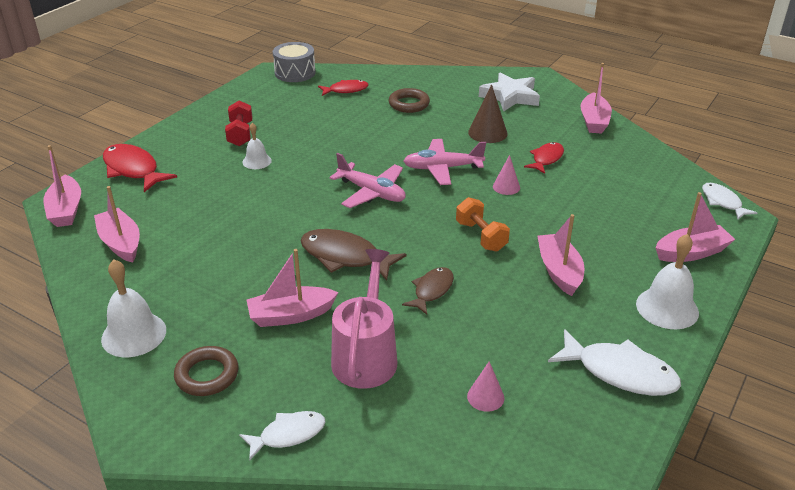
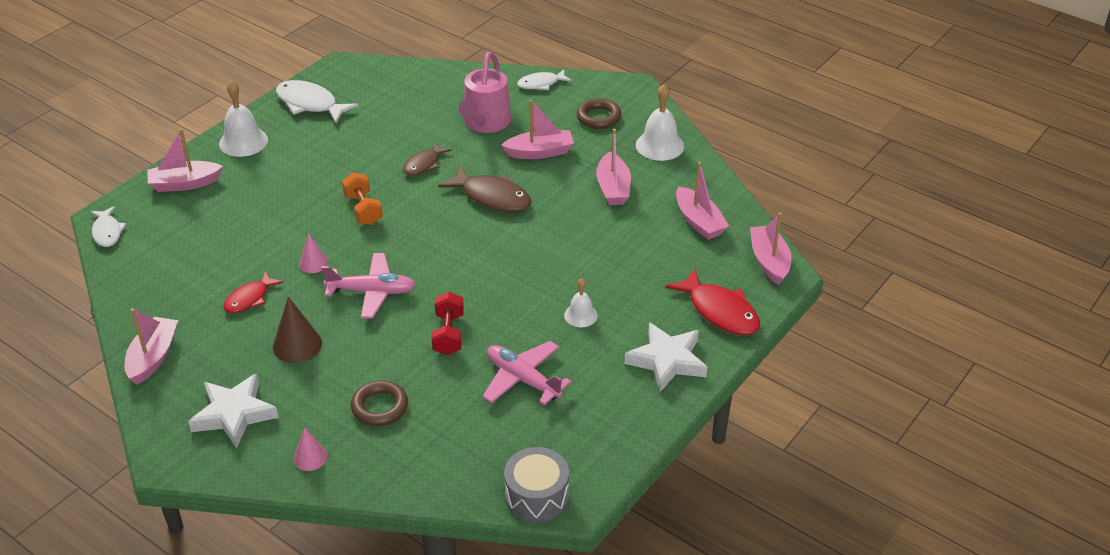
camera: 175 degrees left, 5 degrees up
(190, 137) = (667, 360): none -> white star
(240, 134) = (605, 361): red dumbbell -> red dumbbell (448, 334)
(346, 90) = (462, 445): red fish -> none
(371, 192) = (456, 264): pink plane -> pink plane (523, 379)
(485, 397) = (409, 96): pink cone -> pink cone (310, 457)
(559, 271) = (310, 174): pink boat -> pink boat (613, 188)

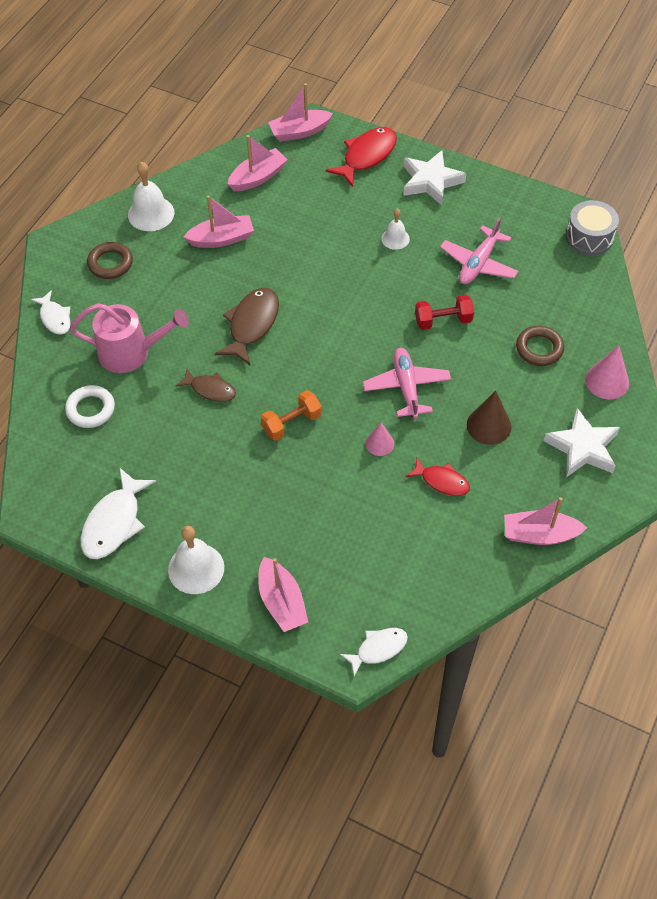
camera: 100 degrees left, 15 degrees up
(310, 457) = (607, 381): pink cone -> pink cone, size x1.57
(430, 98) = (90, 409): none -> white ring
(540, 152) = (175, 300): pink boat -> none

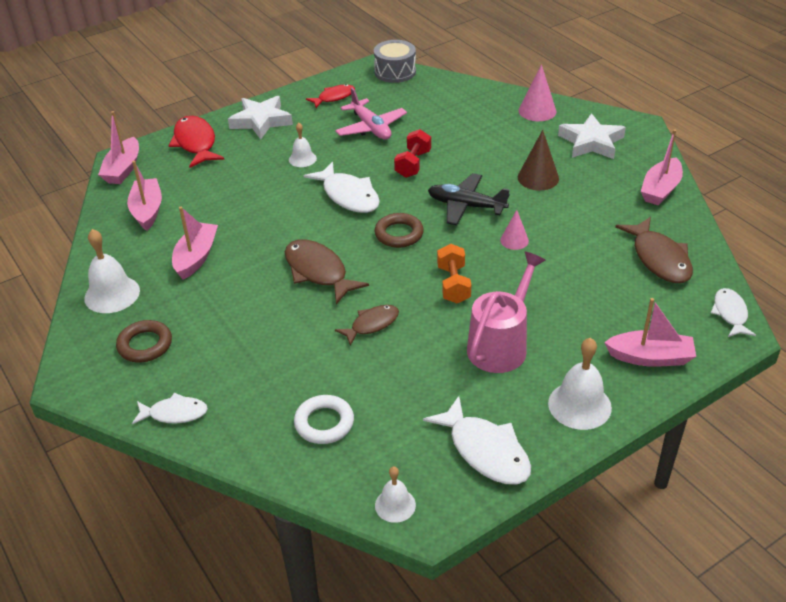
camera: 60 degrees left, 15 degrees down
(36, 488) = (395, 505): none -> white bell
(131, 352) = (276, 367): pink watering can -> pink watering can (500, 345)
(364, 296) = (348, 196): none -> white fish
(406, 387) = (466, 206): pink plane -> black plane
(425, 567) = (659, 259): none -> brown fish
(442, 481) = (577, 220): red fish -> red fish (334, 97)
(539, 348) = (481, 129): brown ring -> brown ring (399, 234)

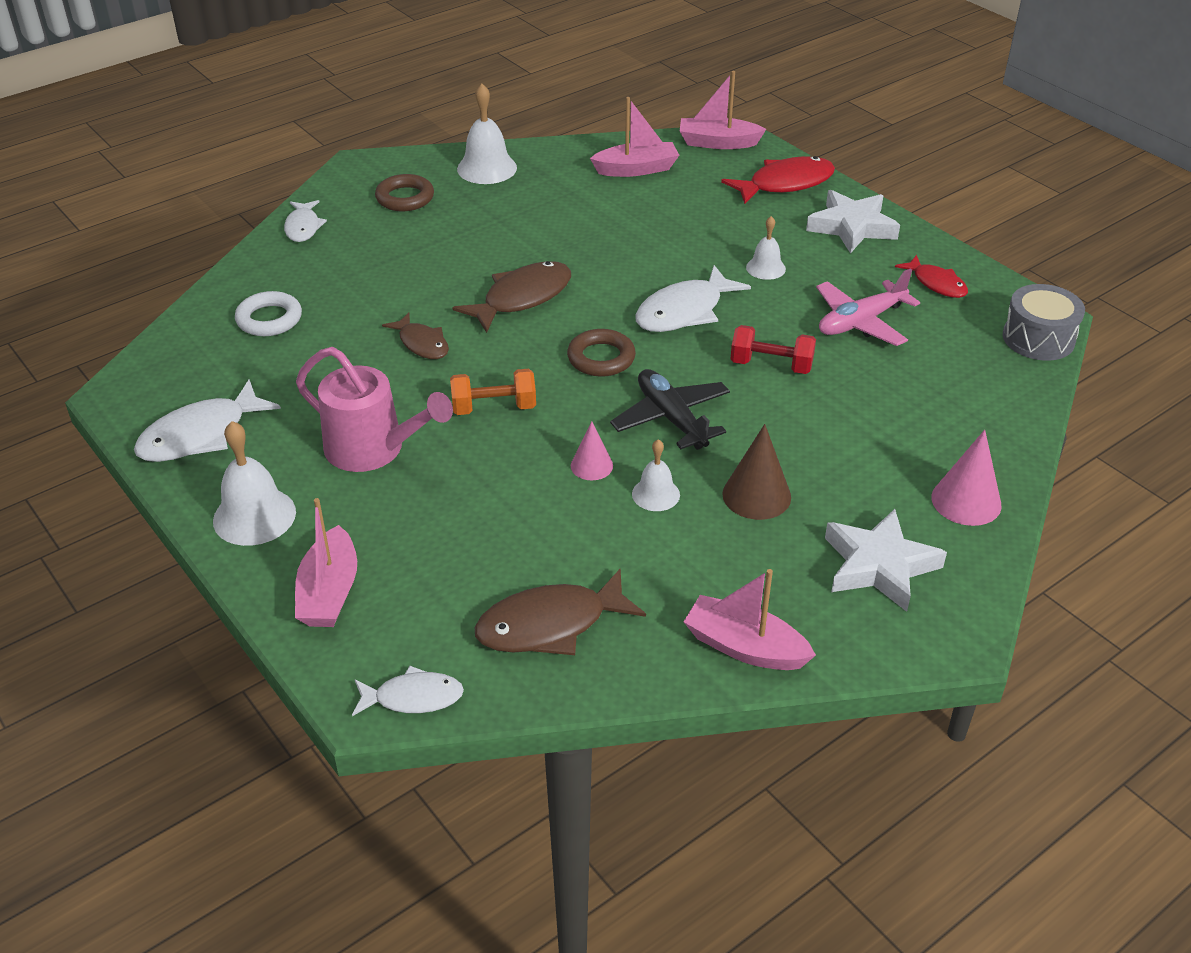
camera: 85 degrees right, 0 degrees up
(196, 257) = (550, 211): pink boat -> none
(395, 505) = (144, 372): white bell -> white bell (656, 494)
(466, 206) = (671, 418): black plane -> black plane turned 45 degrees counterclockwise

